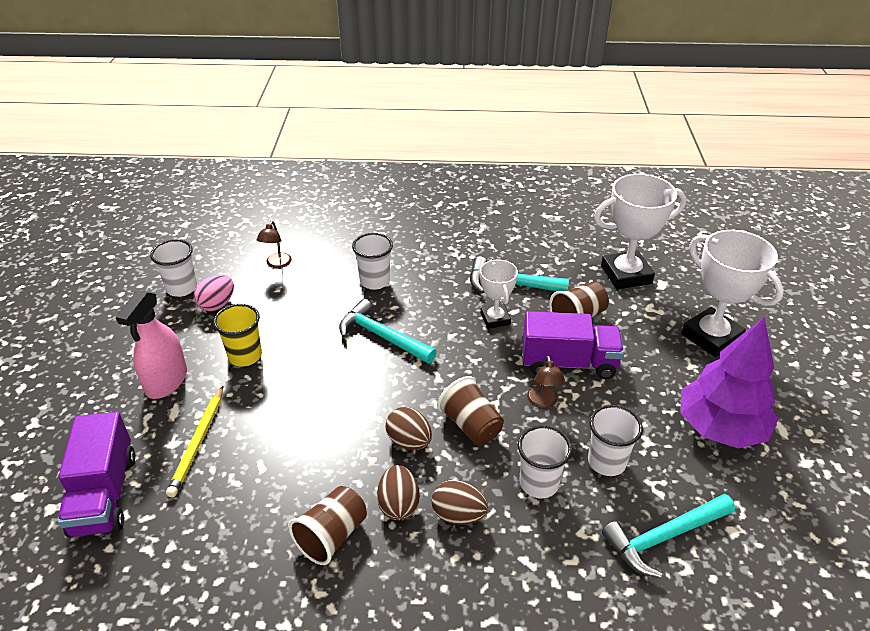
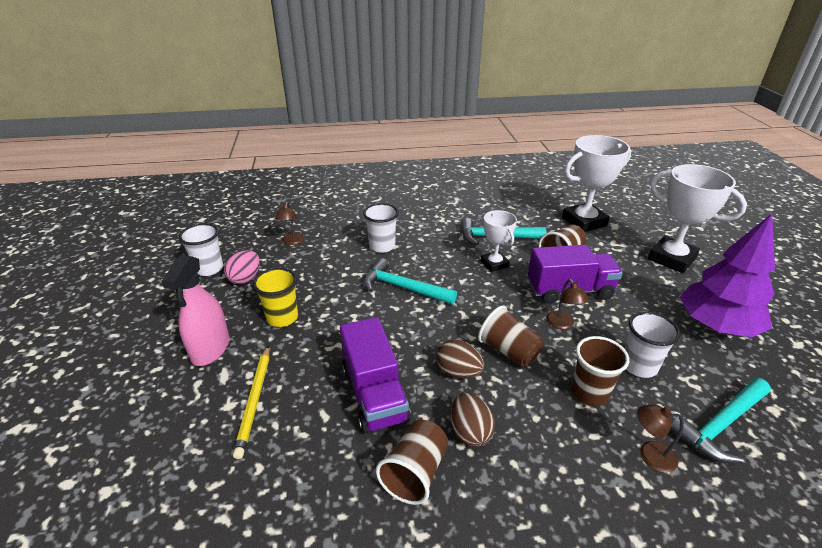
camera: 10 degrees left, 5 degrees down
(104, 494) = (164, 467): purple truck -> purple truck (374, 394)
(458, 515) = (529, 433): brown egg -> none
(539, 483) = (589, 393): white cup -> brown cup
(572, 556) = (649, 455): none -> brown lamp

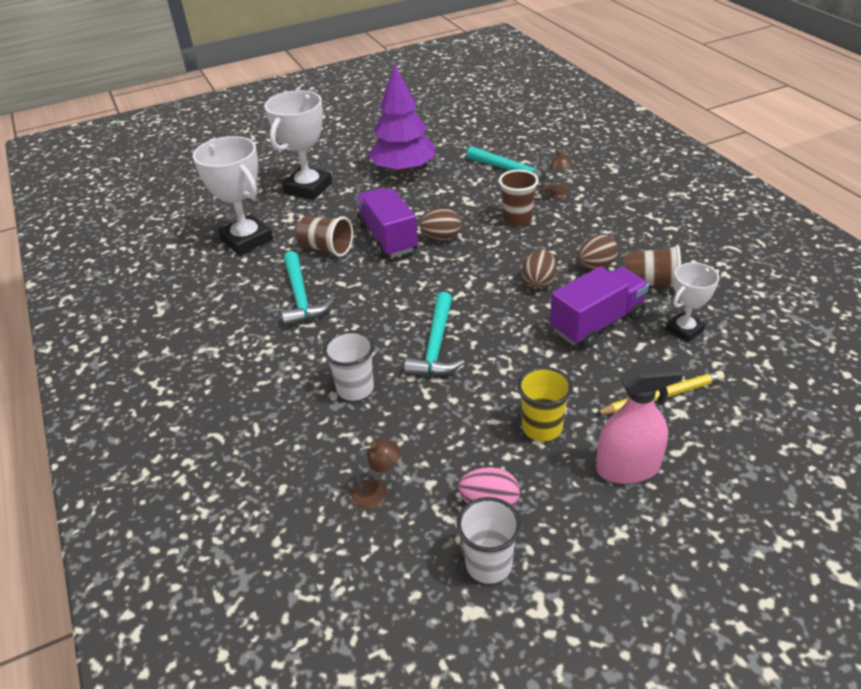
camera: 105 degrees left, 5 degrees up
(494, 264) = (360, 289): white trophy -> white trophy (684, 330)
(508, 351) = (495, 261): brown cup -> none
(562, 324) = (441, 237): brown lamp -> brown egg
(639, 366) = (473, 200): white cup -> none

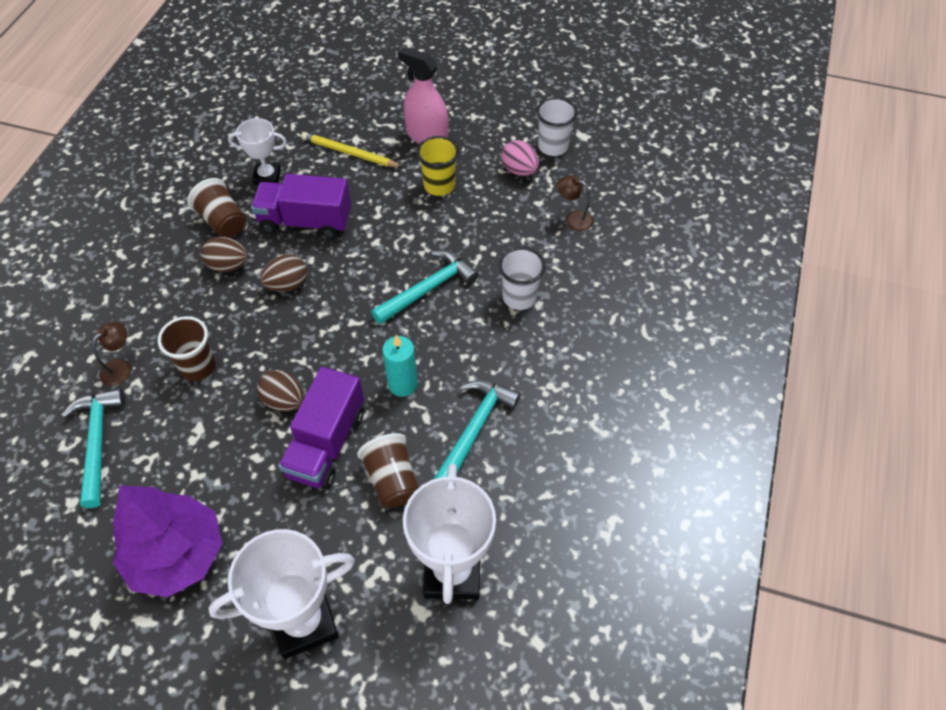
camera: 140 degrees left, 15 degrees up
(378, 287) = (402, 384): none -> turquoise candle

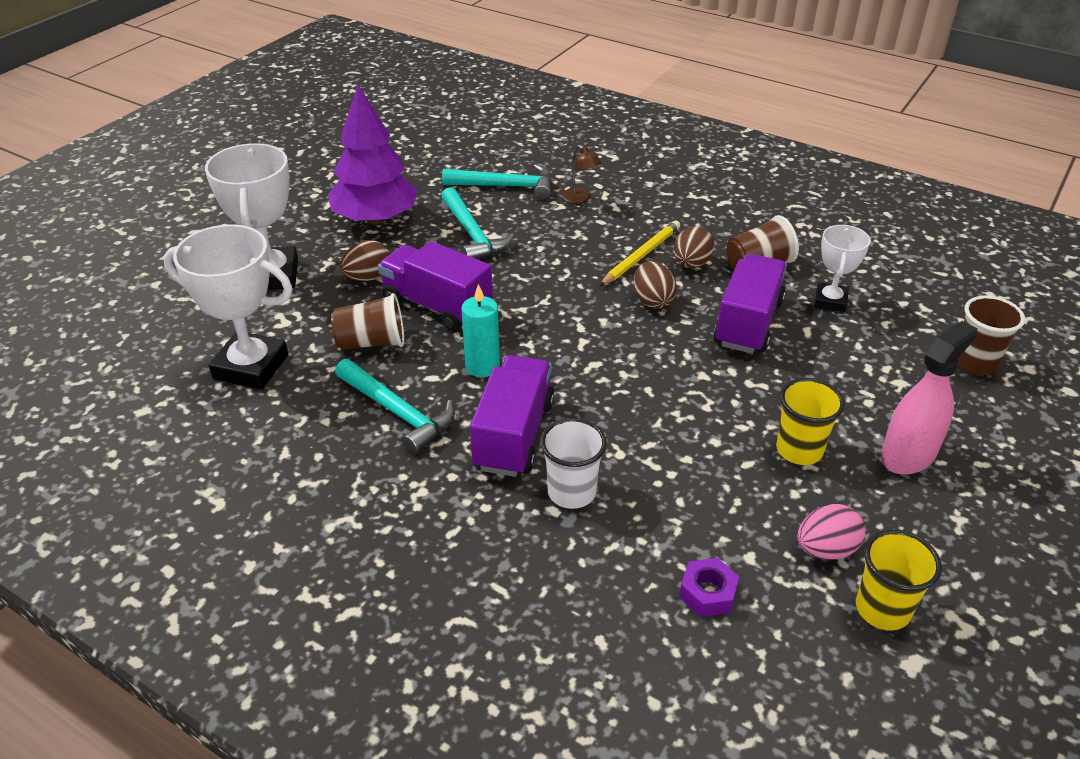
camera: 105 degrees right, 15 degrees down
(197, 367) = (564, 238): brown cup -> brown cup (975, 363)
(284, 401) = (500, 285): brown egg -> brown egg (368, 277)
(350, 153) = (871, 373): yellow pencil -> yellow pencil (640, 256)
(428, 289) = (613, 408): turquoise hammer -> turquoise hammer (473, 234)
(475, 343) = (514, 435): none -> purple truck
(553, 146) = (882, 609): white cup -> yellow cup
(573, 218) = (707, 593): brown lamp -> purple nut

